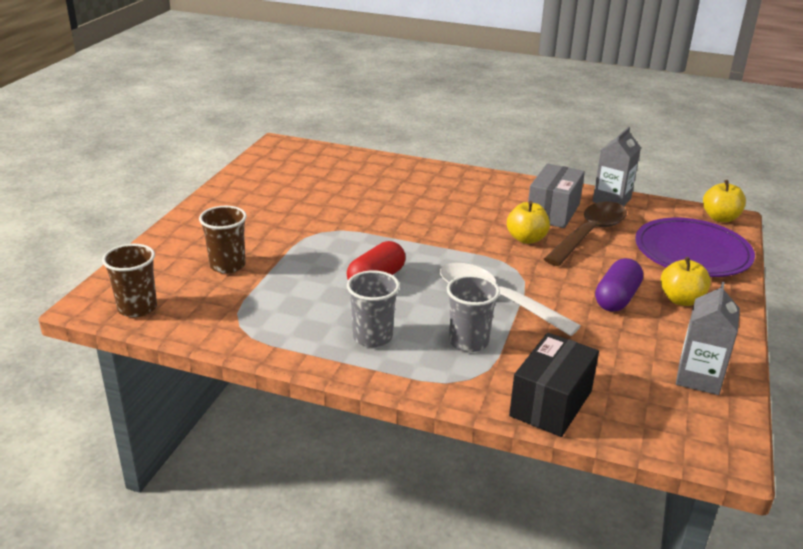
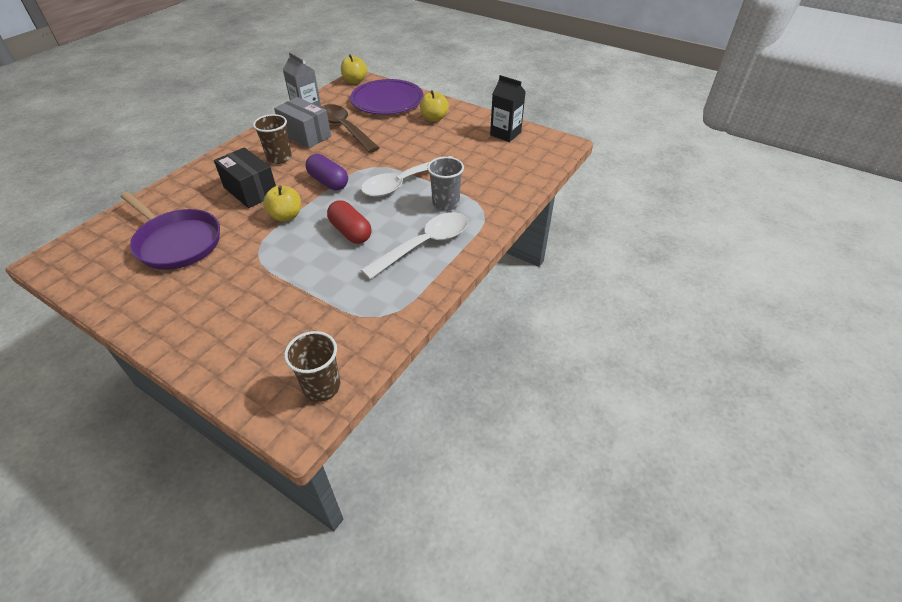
camera: 75 degrees left, 15 degrees up
(227, 265) = (280, 317): brown cup -> brown cup (279, 158)
(321, 189) = (177, 242): none -> purple pan
(372, 337) = (424, 245): grey cup -> white spoon
(526, 239) = (335, 154): yellow apple -> yellow apple (286, 216)
(551, 403) = (515, 186): black box -> black box (250, 191)
(616, 298) = (423, 138): purple capsule -> purple capsule (328, 182)
(698, 378) = (505, 134): grey carton -> black carton

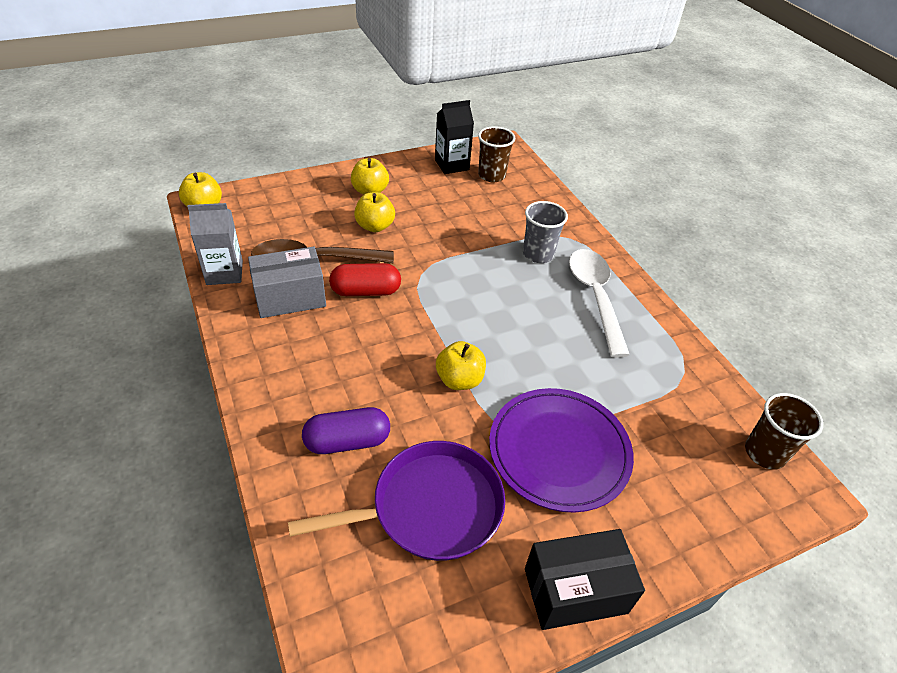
camera: 60 degrees left, 0 degrees up
(250, 191) = (373, 393): black box -> black box (575, 590)
(279, 158) = (321, 340): brown cup -> brown cup (492, 175)
(328, 182) = (420, 318): purple capsule -> purple capsule (347, 441)
(350, 232) = (533, 339): red capsule -> red capsule (366, 291)
(387, 101) = (288, 204): purple plate -> purple plate (559, 451)
(400, 134) = (375, 226): none -> yellow apple
(403, 183) = (476, 265): white spoon -> none

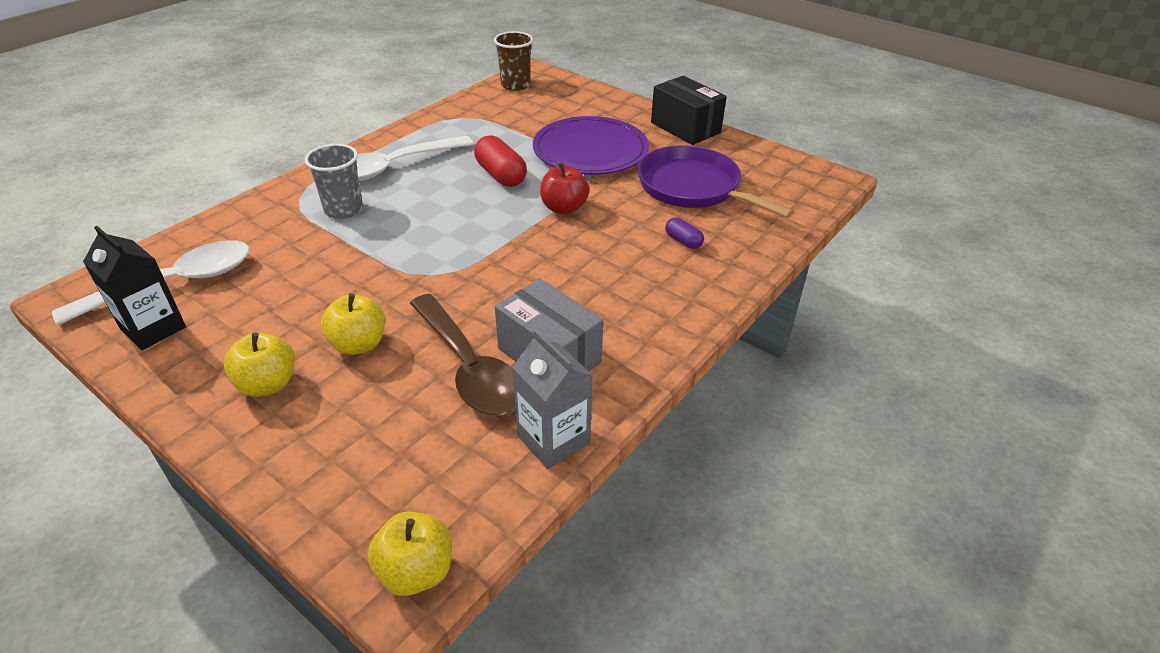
camera: 115 degrees left, 5 degrees down
(347, 441) = (683, 241): purple capsule -> purple capsule, size x0.55
(366, 291) = (493, 302): red capsule -> red capsule (501, 175)
(459, 380) = (564, 208): yellow apple -> red apple
(492, 175) = (174, 283): brown cup -> white spoon

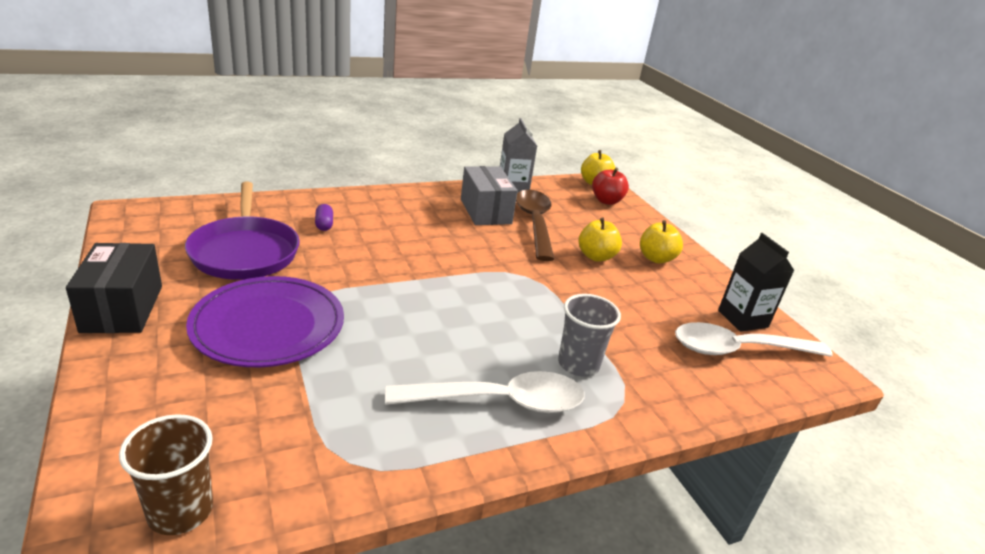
camera: 155 degrees left, 10 degrees down
(501, 175) = (394, 337): red capsule -> none
(564, 208) = (375, 281): red apple -> red apple (606, 201)

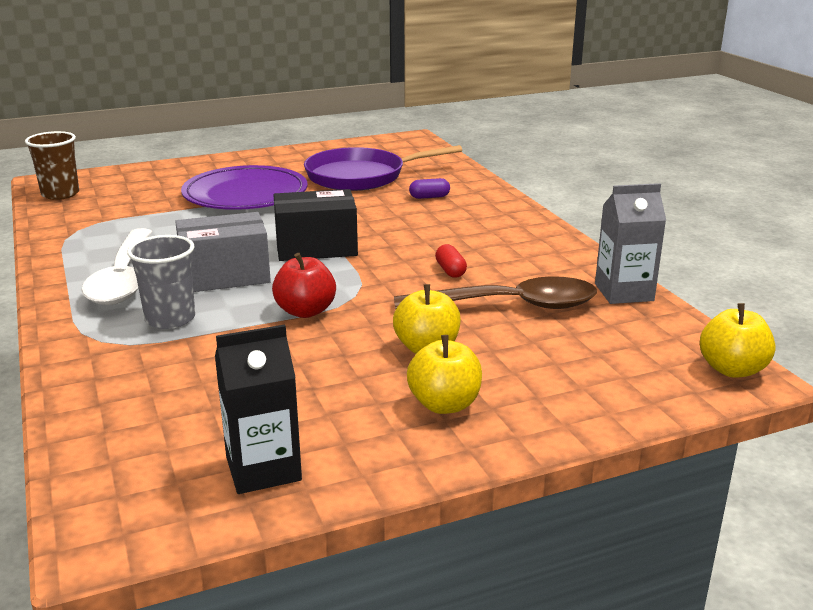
camera: 95 degrees right, 5 degrees down
(122, 308) = (267, 156): black box -> black box (316, 248)
(482, 235) = (450, 271): none -> red capsule
(485, 211) = (523, 273): grey box -> grey box (225, 276)
(606, 201) = (653, 375): red apple -> red apple (305, 311)
(739, 349) = (180, 445): white spoon -> none

